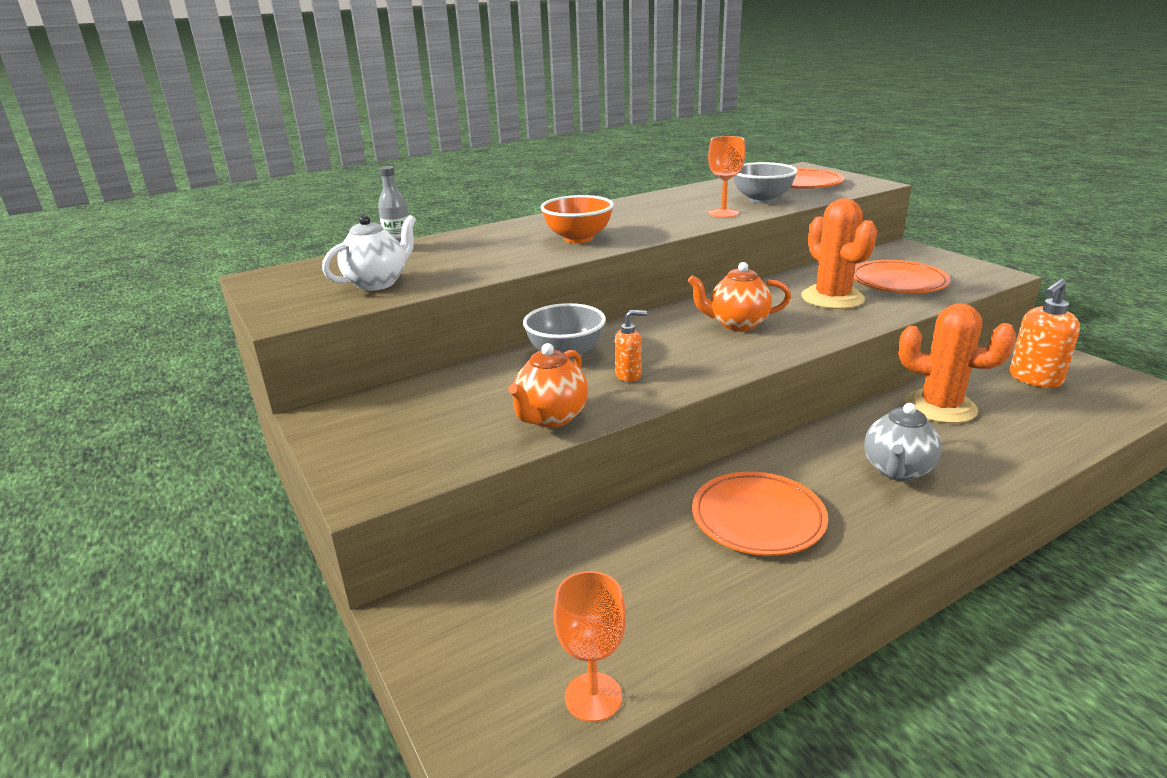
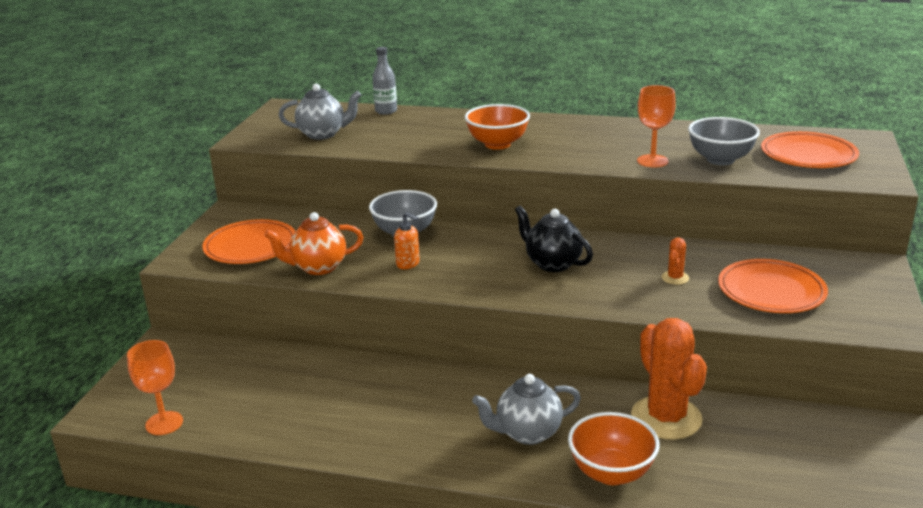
camera: 45 degrees right, 0 degrees up
(377, 283) = (323, 134): white teapot -> grey teapot
(737, 324) = (552, 264): orange teapot -> black teapot
(758, 518) = (386, 403): orange plate -> orange plate (251, 246)
(832, 298) = (675, 278): orange cactus -> orange cactus, size x0.43
(996, 461) = (611, 473): none -> orange bowl
(1034, 379) = (810, 448): orange soap dispenser -> none

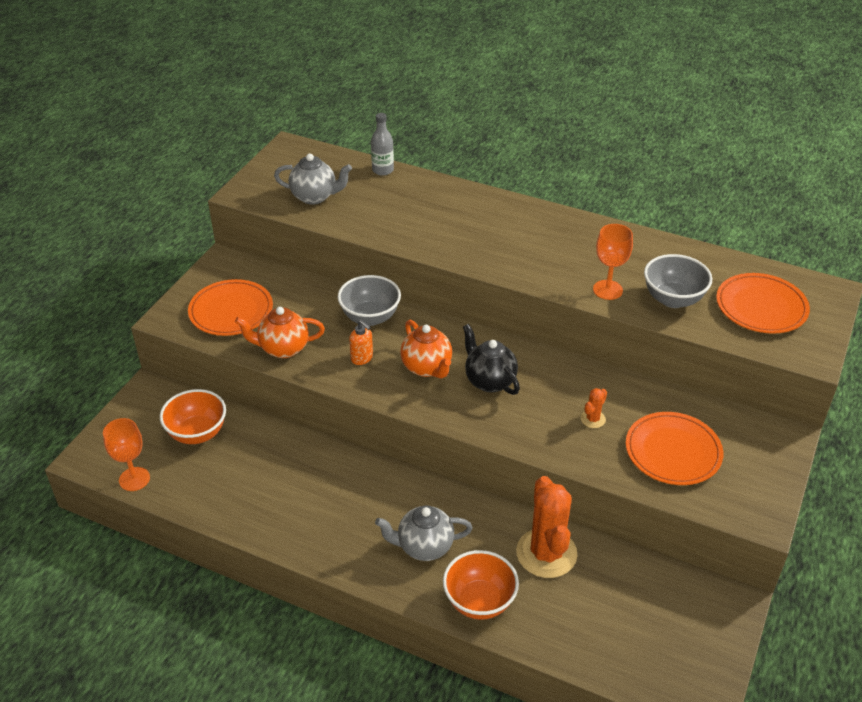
camera: 10 degrees right, 15 degrees up
(481, 262) = (427, 368): none -> orange teapot
(497, 144) = (471, 239): orange bowl -> orange bowl (197, 433)

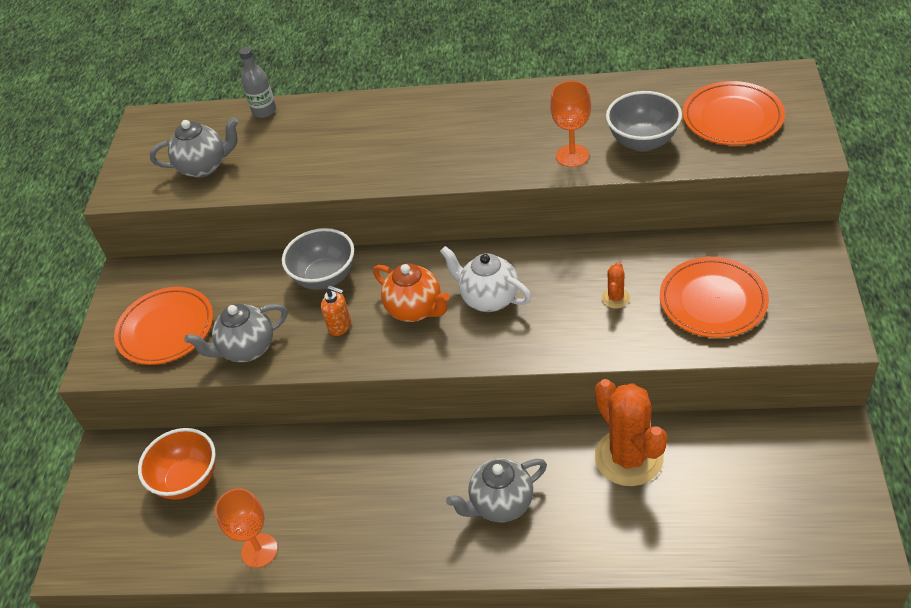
camera: 15 degrees left, 5 degrees up
(134, 479) = (142, 562): orange goblet -> orange goblet (259, 550)
(283, 349) = (247, 349): orange teapot -> grey teapot
(479, 601) = (589, 539): orange bowl -> none
(489, 381) = (488, 298): black teapot -> white teapot

